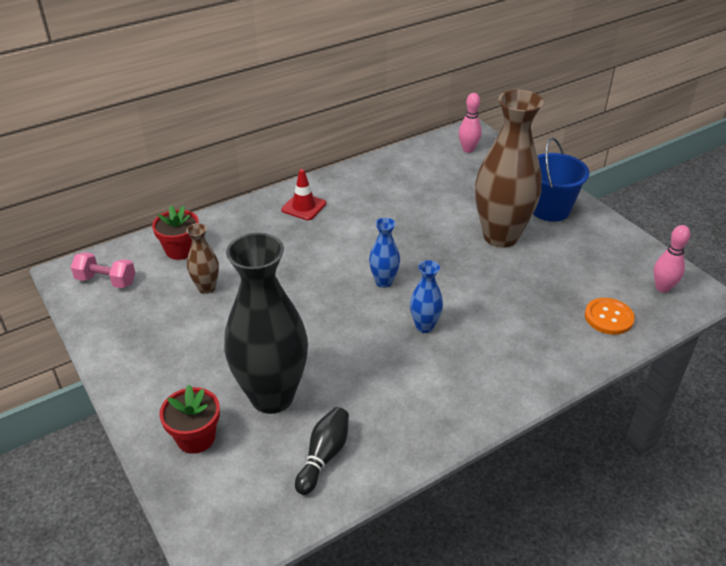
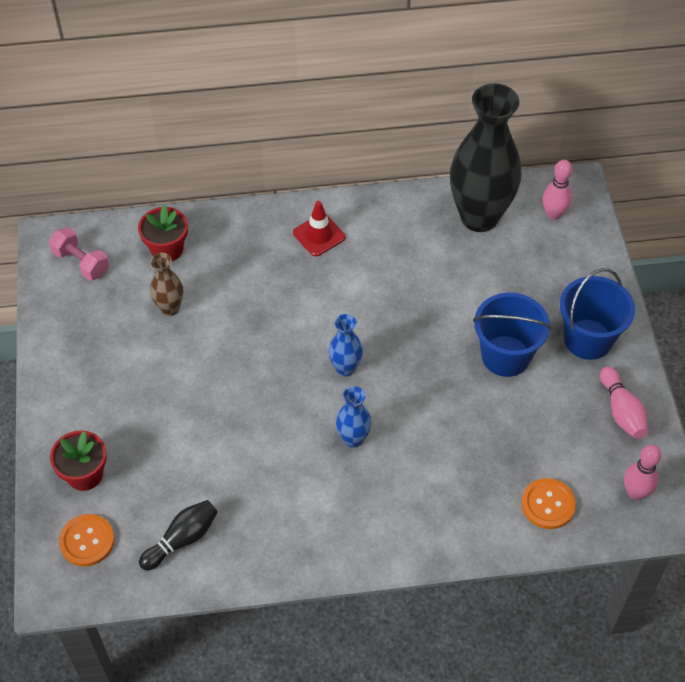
camera: 25 degrees right, 15 degrees up
(229, 493) = (87, 541): none -> orange button
(272, 396) = (169, 459): black vase -> black vase (479, 217)
(500, 236) = (505, 356): brown vase -> blue bucket
(609, 242) = (621, 411): none -> pink bowling pin

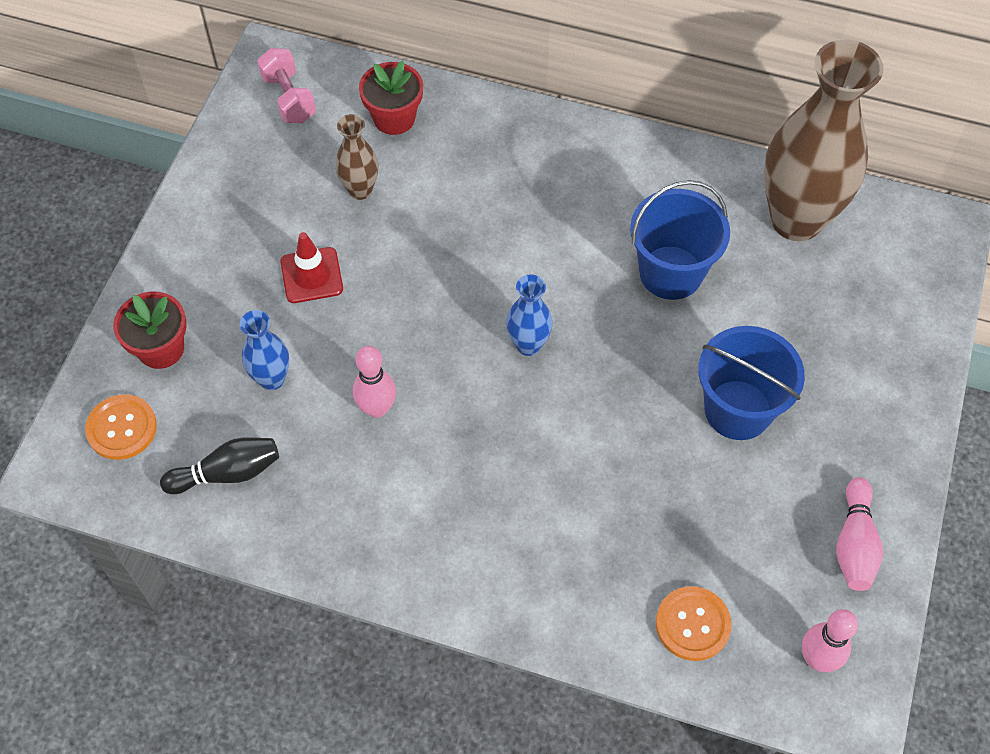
camera: 25 degrees right, 5 degrees up
(319, 235) = (582, 168): red traffic cone -> red traffic cone (311, 275)
(353, 439) = (491, 436): blue vase -> blue vase (272, 379)
(479, 217) = (796, 219): black vase -> brown vase
(553, 214) = (896, 251): pink bowling pin -> pink bowling pin (377, 408)
(588, 339) = (858, 431): blue bucket -> blue bucket (671, 272)

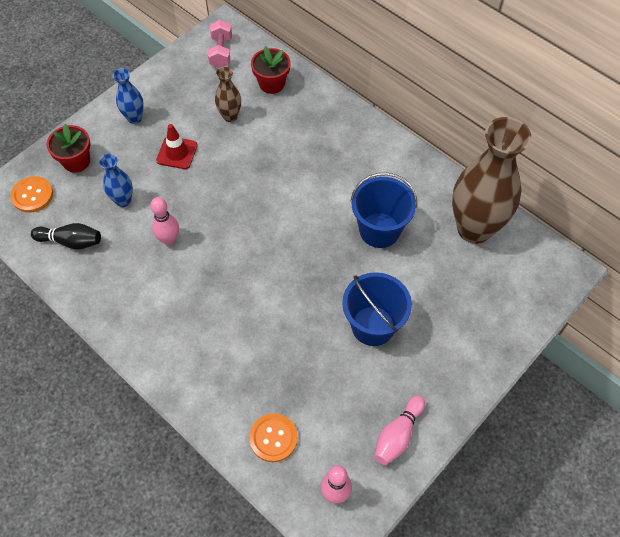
camera: 25 degrees right, 0 degrees up
(528, 345) = (272, 238): blue vase -> blue vase (134, 118)

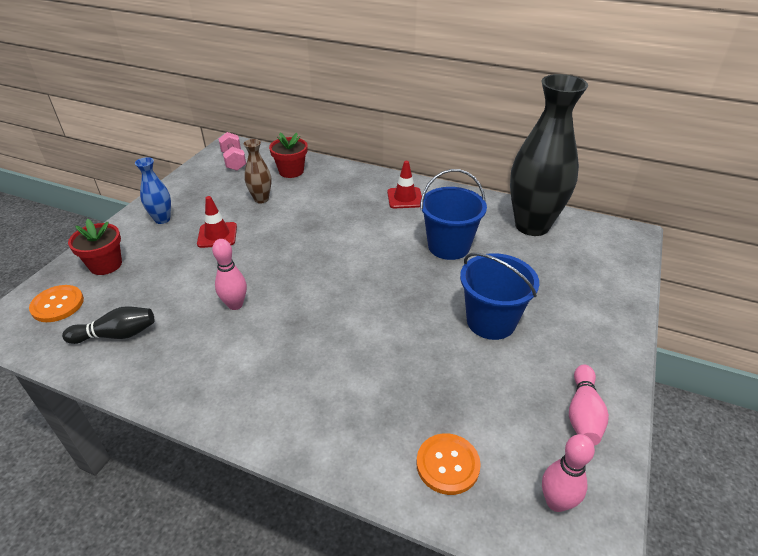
camera: 20 degrees left, 20 degrees down
(123, 200) = (170, 284): blue vase -> none
(367, 154) = (405, 198): none -> red traffic cone
(474, 229) = (532, 226): brown vase -> black vase

